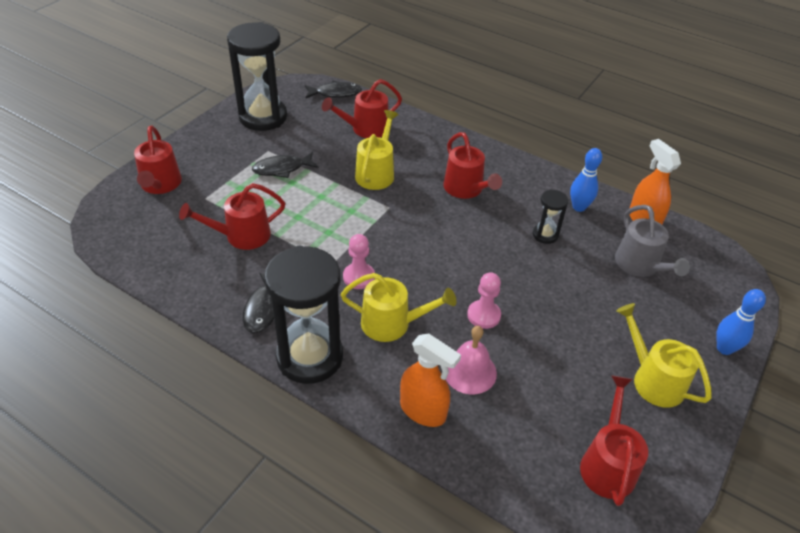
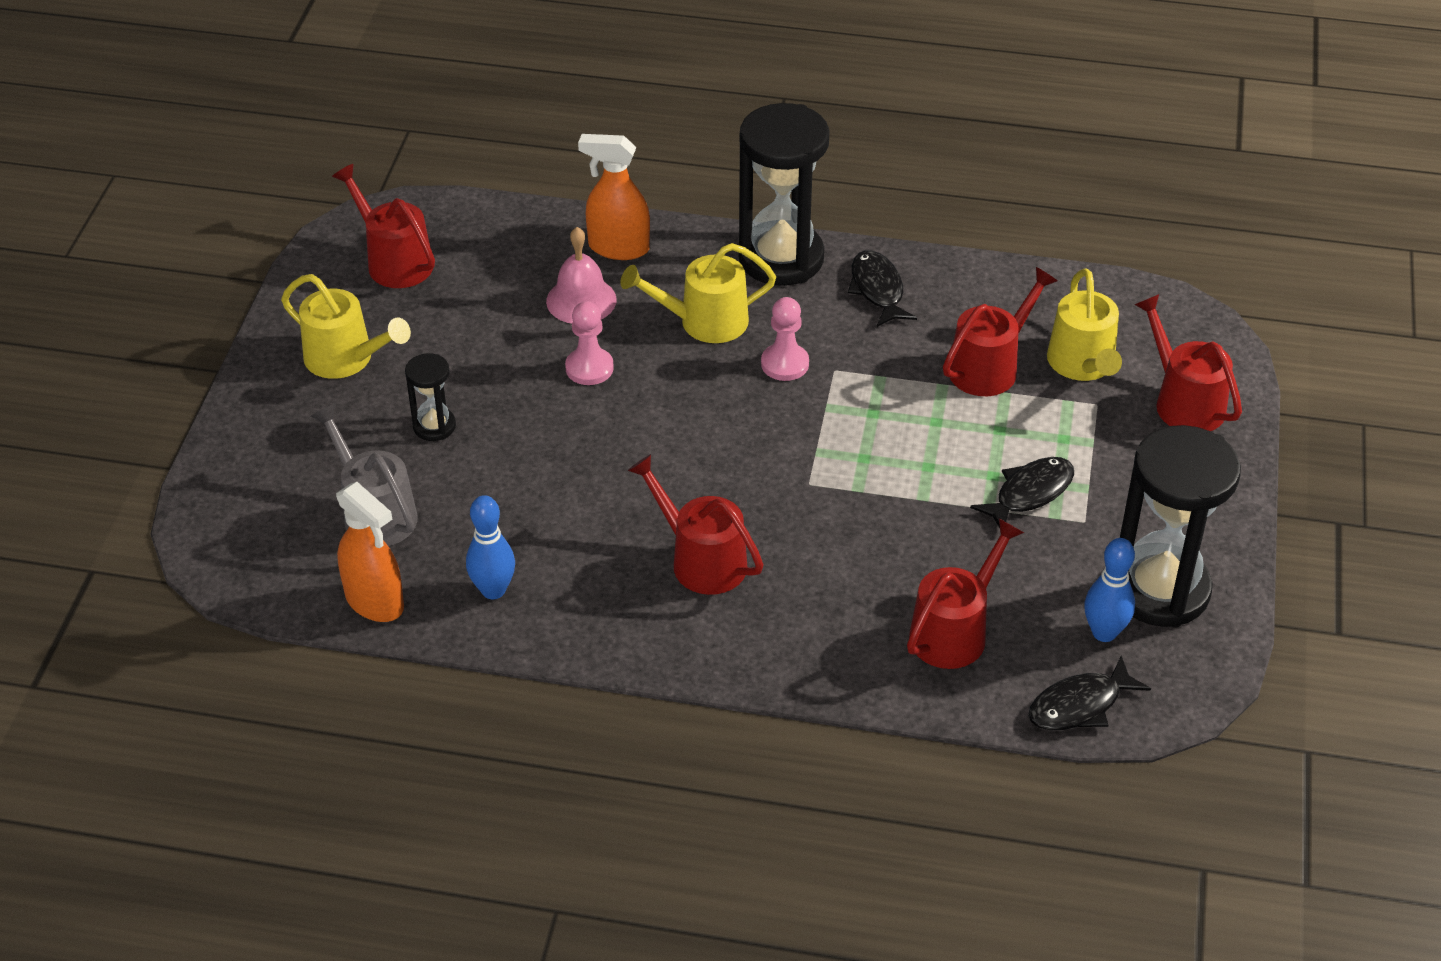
camera: 160 degrees right, 0 degrees up
(376, 173) = (870, 540): yellow watering can -> yellow watering can (1083, 365)
(545, 235) = (538, 517): black hourglass -> black hourglass (434, 426)
(607, 463) = (394, 261): red watering can -> red watering can turned 150 degrees clockwise
(724, 348) = (247, 426): blue bowling pin -> blue bowling pin (1104, 632)

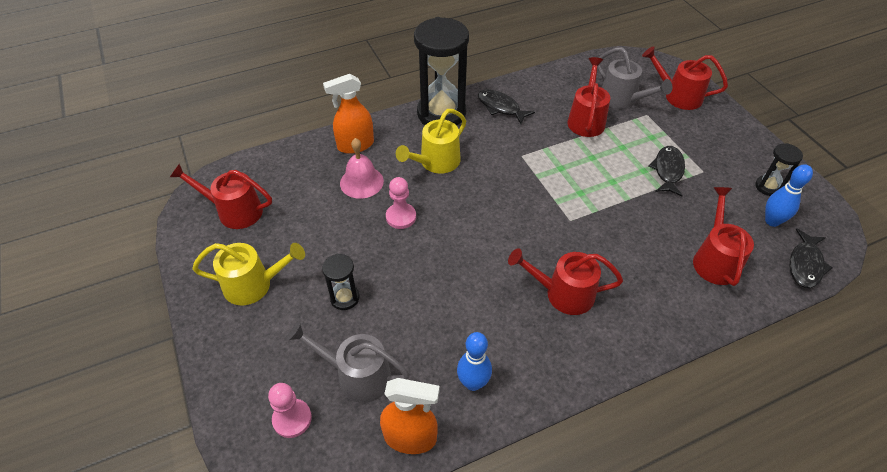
camera: 35 degrees left, 5 degrees up
(785, 364) = (496, 164): pink pawn -> pink pawn (292, 419)
(1083, 365) = (622, 99): yellow watering can -> grey watering can
(1160, 590) = (768, 187): black hourglass -> black hourglass, size x0.47

